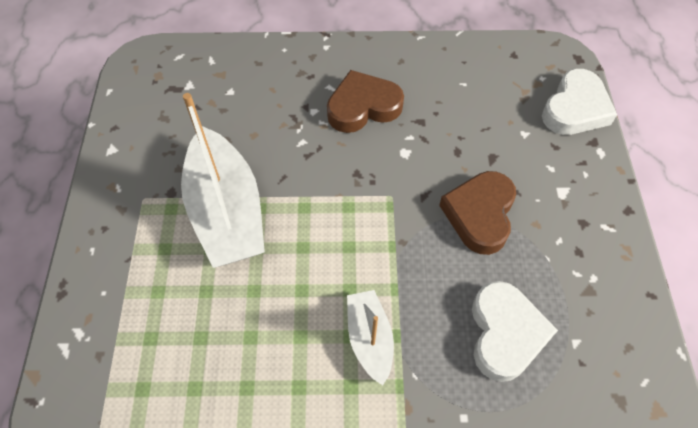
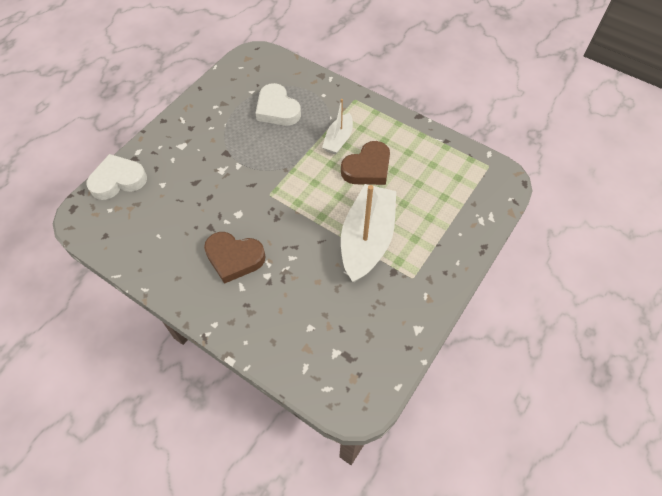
camera: 145 degrees left, 0 degrees up
(480, 214) = (234, 159): brown heart -> brown heart (367, 168)
(505, 333) = (277, 109): white heart -> white heart turned 75 degrees counterclockwise

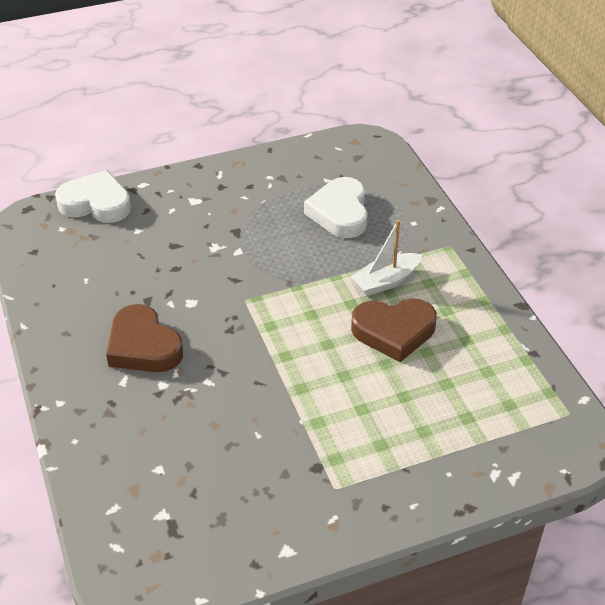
camera: 35 degrees right, 15 degrees down
(367, 239) = (317, 412): white boat -> none

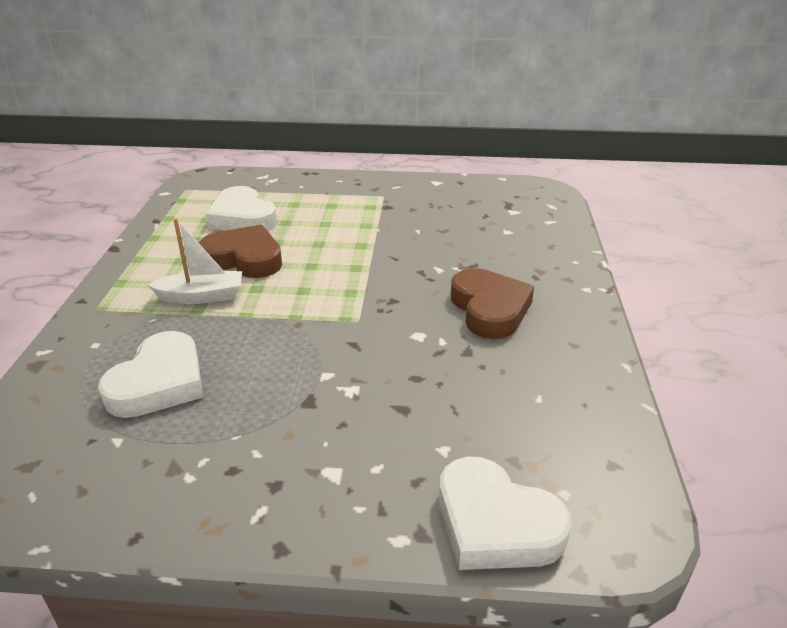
camera: 155 degrees left, 10 degrees down
(454, 387) = (242, 218): none -> white heart

